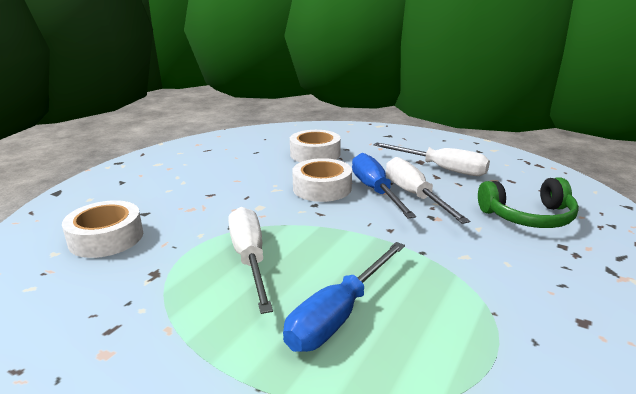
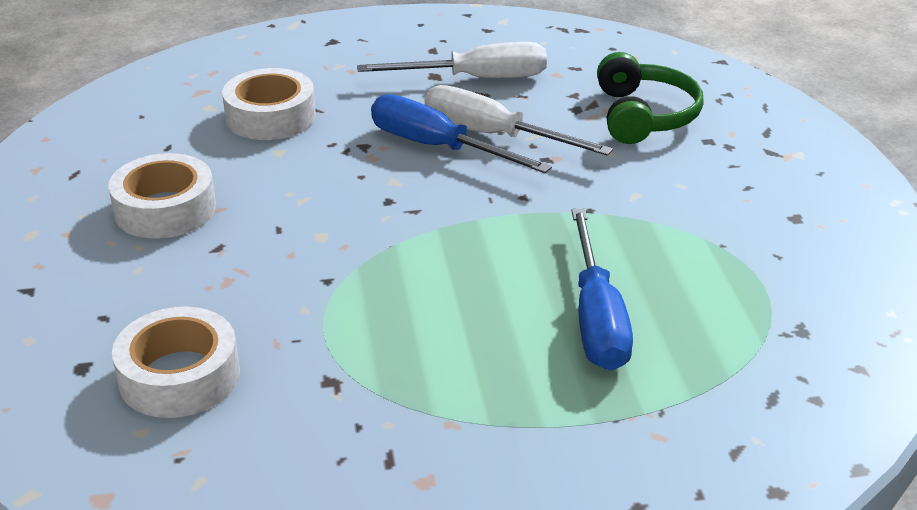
camera: 40 degrees left, 10 degrees up
(250, 259) = (418, 307): white screwdriver -> none
(322, 188) = (364, 171): white tape -> white tape (165, 209)
(528, 216) = (644, 116): green headphones -> green headphones turned 45 degrees counterclockwise

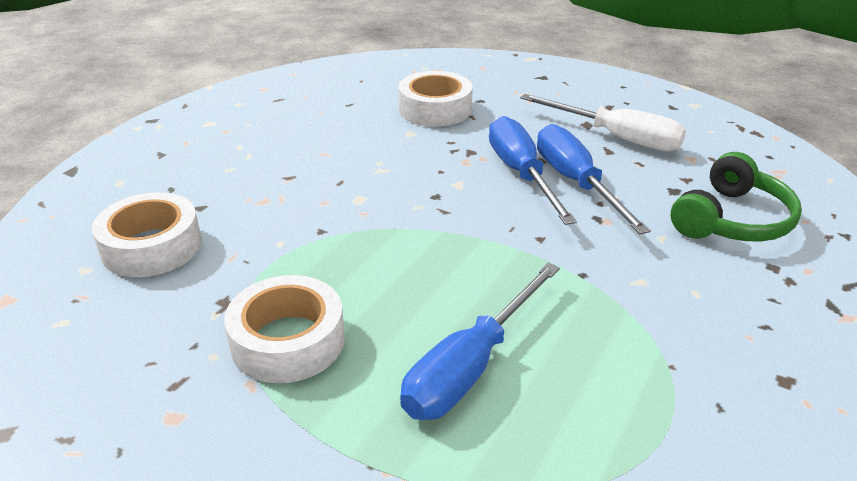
camera: 40 degrees right, 0 degrees up
(165, 209) = (294, 140): white tape -> white tape (288, 341)
(493, 135) = (576, 182): white screwdriver -> blue screwdriver

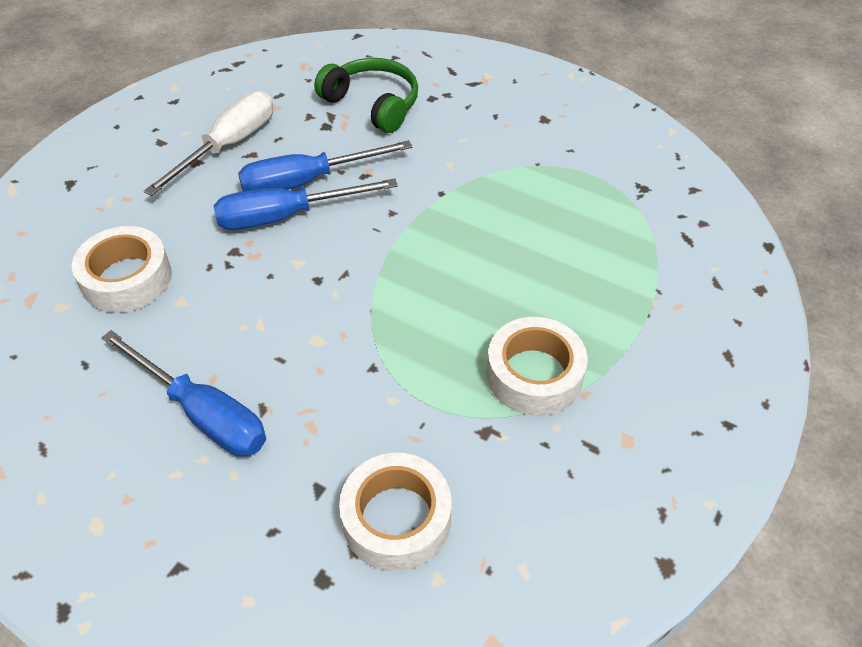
camera: 90 degrees left, 15 degrees up
(470, 366) = (550, 261): blue screwdriver -> blue screwdriver (202, 413)

